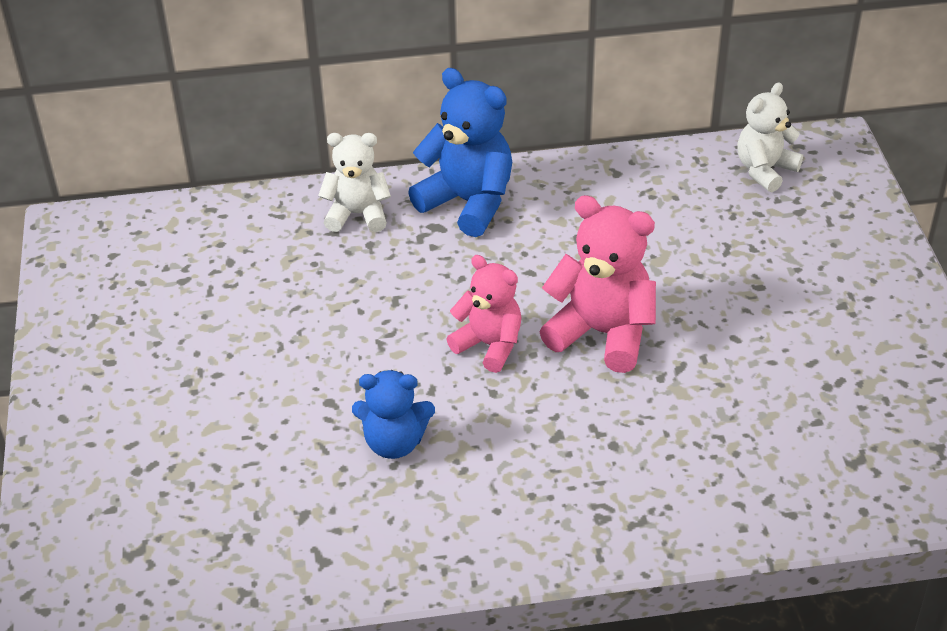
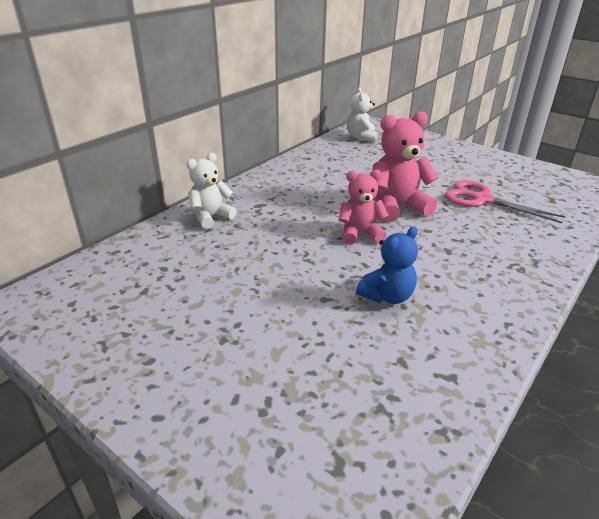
camera: 45 degrees left, 10 degrees down
(468, 202) = (260, 190): blue teddy bear -> none
(745, 395) = (482, 199): none -> pink scissors

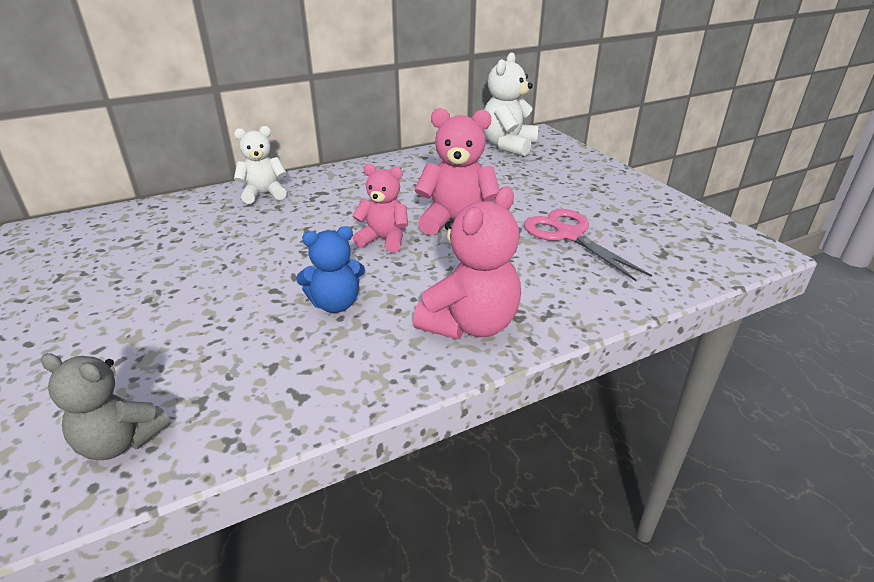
camera: 25 degrees right, 0 degrees up
(361, 137) = (508, 146): white teddy bear -> white teddy bear, size x1.52
(361, 468) = (120, 441): none -> grey teddy bear
(498, 283) = (470, 324): none -> pink teddy bear

